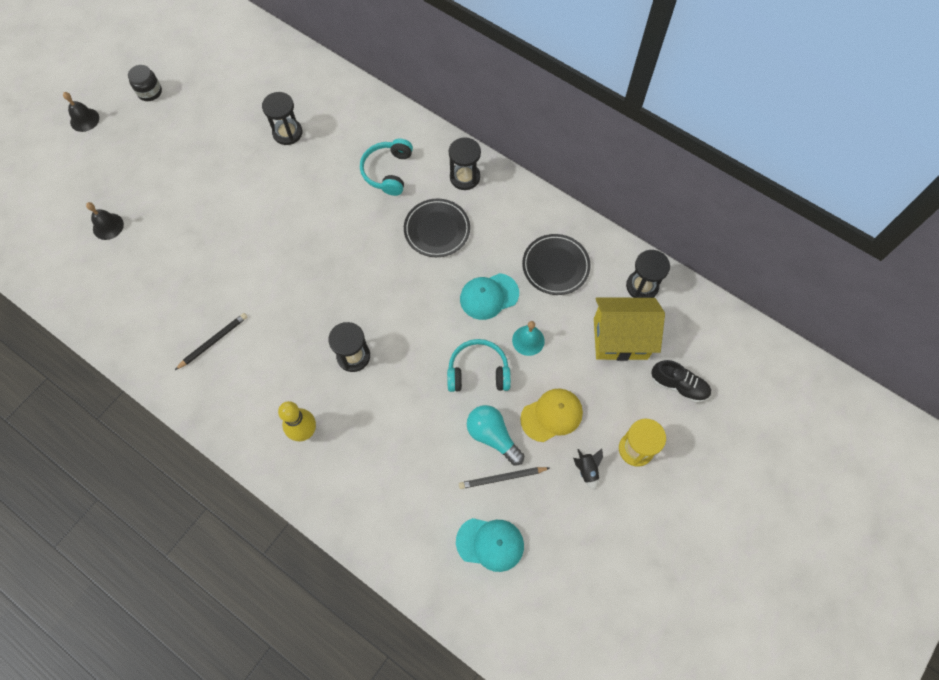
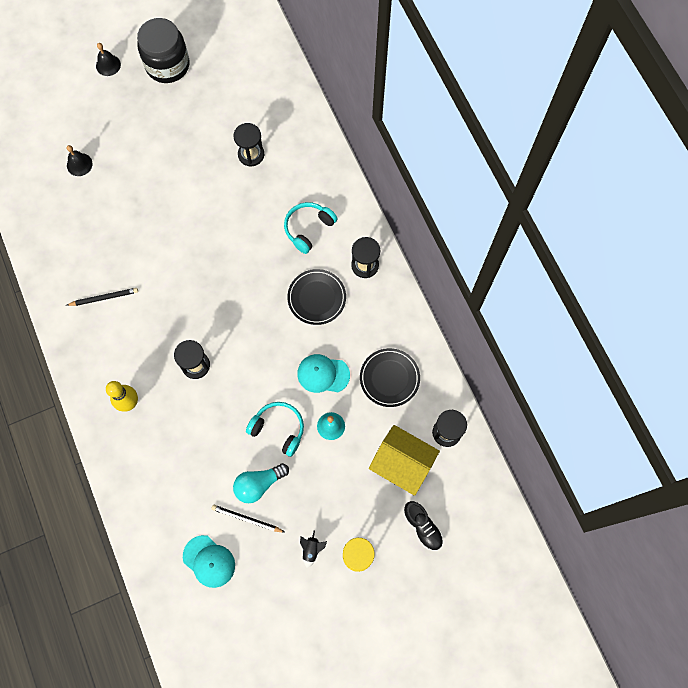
camera: 30 degrees right, 5 degrees up
(150, 92) = (167, 65): black jar -> black jar, size x2.04
(492, 436) = (259, 484): turquoise light bulb -> turquoise light bulb turned 105 degrees counterclockwise
(551, 415) = (312, 494): yellow cap -> none

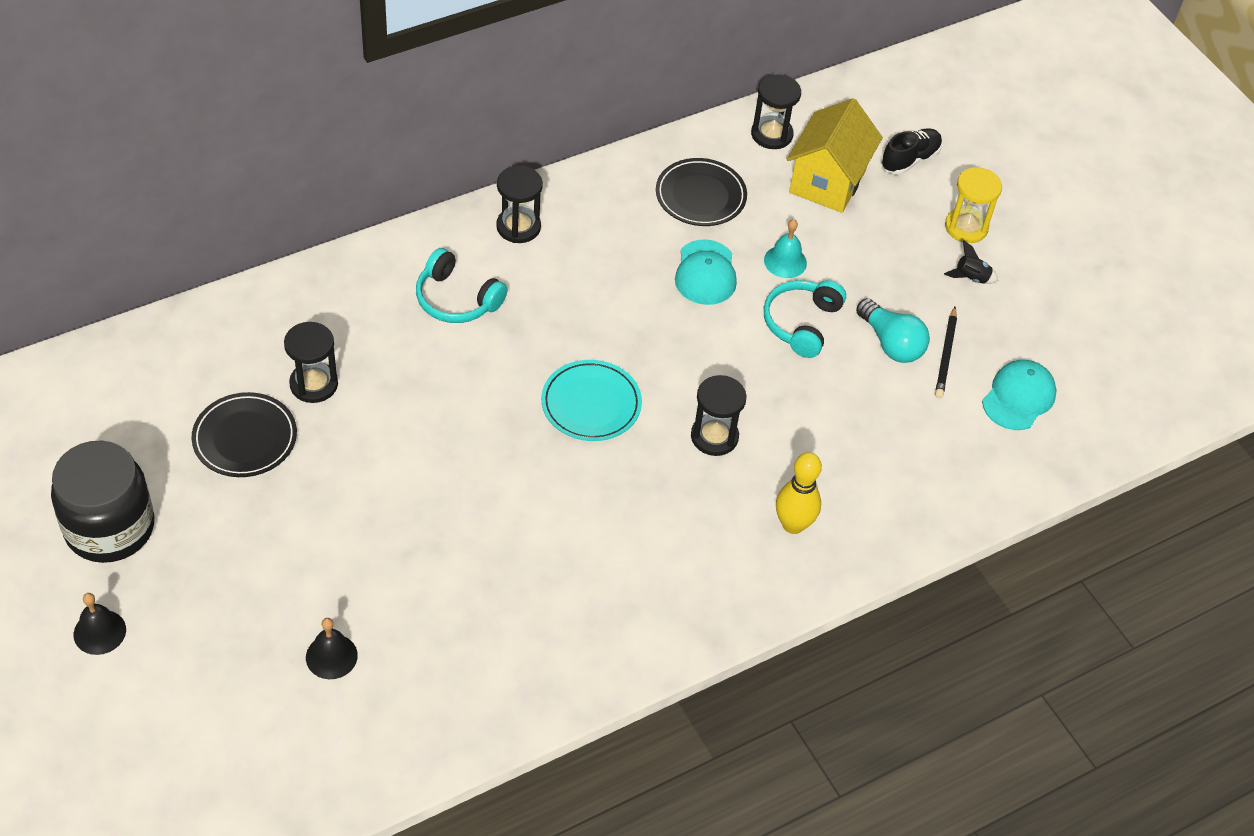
camera: 100 degrees left, 20 degrees down
(104, 298) = (607, 582): black pencil -> none
(225, 298) = (591, 404): none -> turquoise plate
(316, 298) = (579, 284): black plate -> black plate (245, 438)

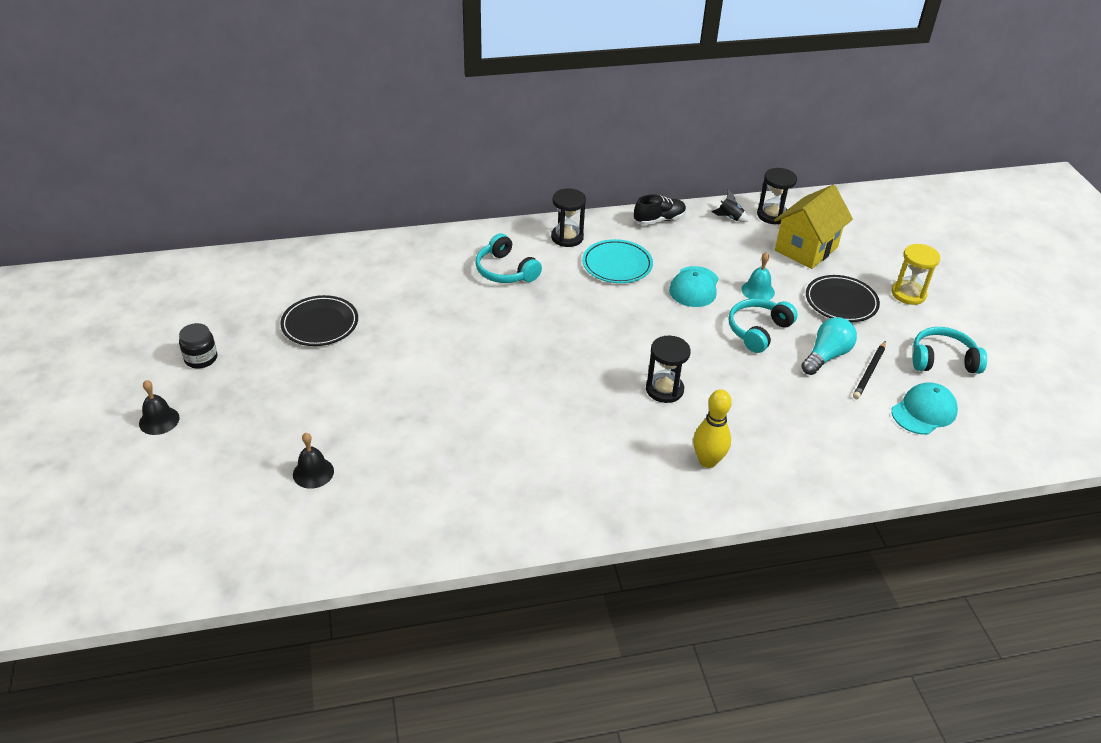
camera: 20 degrees right, 10 degrees down
(110, 528) = (201, 358): black jar -> black jar, size x0.49
(314, 384) = (383, 301): black hourglass -> none
(591, 404) = (577, 351): turquoise plate -> turquoise plate (617, 265)
(700, 196) = (706, 242): black plate -> black plate (841, 302)
(891, 343) = (826, 356): turquoise light bulb -> turquoise light bulb turned 120 degrees counterclockwise
(910, 160) = (874, 246): black shoe -> black shoe (659, 220)
(971, 278) = (904, 326): black rocket -> black rocket (730, 217)
(1025, 318) = (942, 360): none -> turquoise headphones

